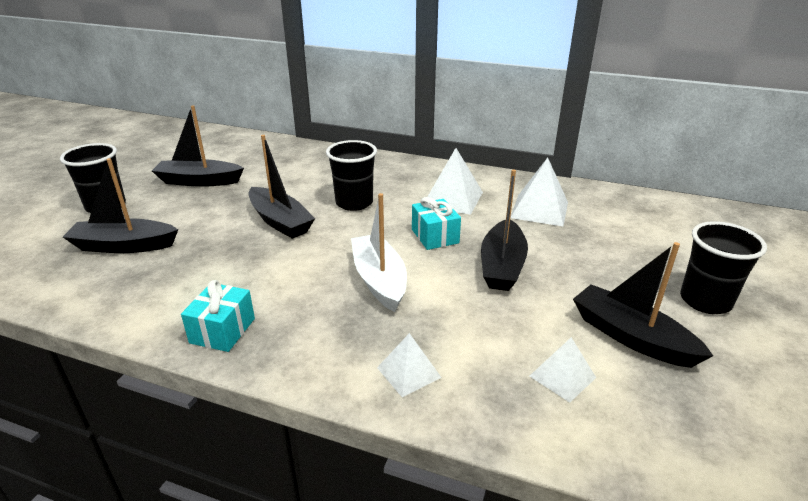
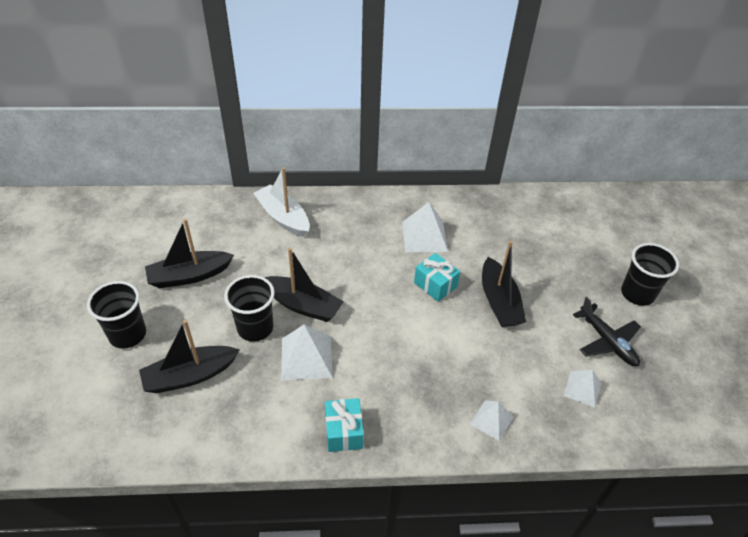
camera: 25 degrees left, 15 degrees up
(354, 203) = (349, 264): black cup -> black cup (255, 328)
(379, 280) = (422, 344): white boat -> white boat (283, 217)
(539, 210) = (495, 231): white pyramid -> white pyramid (306, 357)
(631, 337) = (607, 341): black boat -> black plane

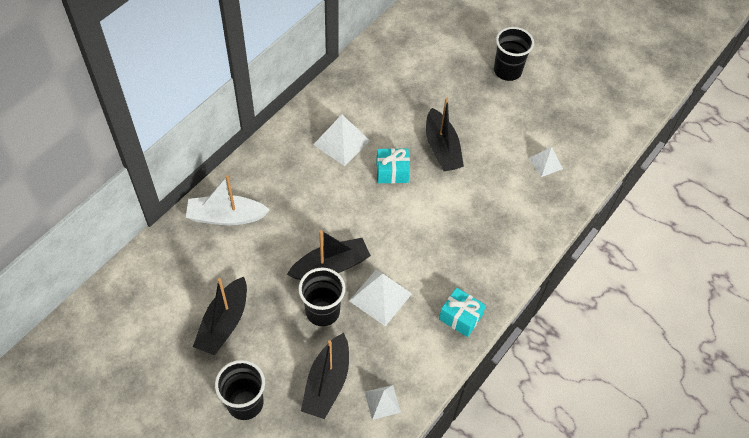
camera: 50 degrees left, 10 degrees up
(491, 420) = (524, 229): white pyramid -> white pyramid (382, 402)
(499, 301) = (442, 148): black boat -> black boat turned 45 degrees clockwise
(607, 341) = (525, 119): black plane -> none

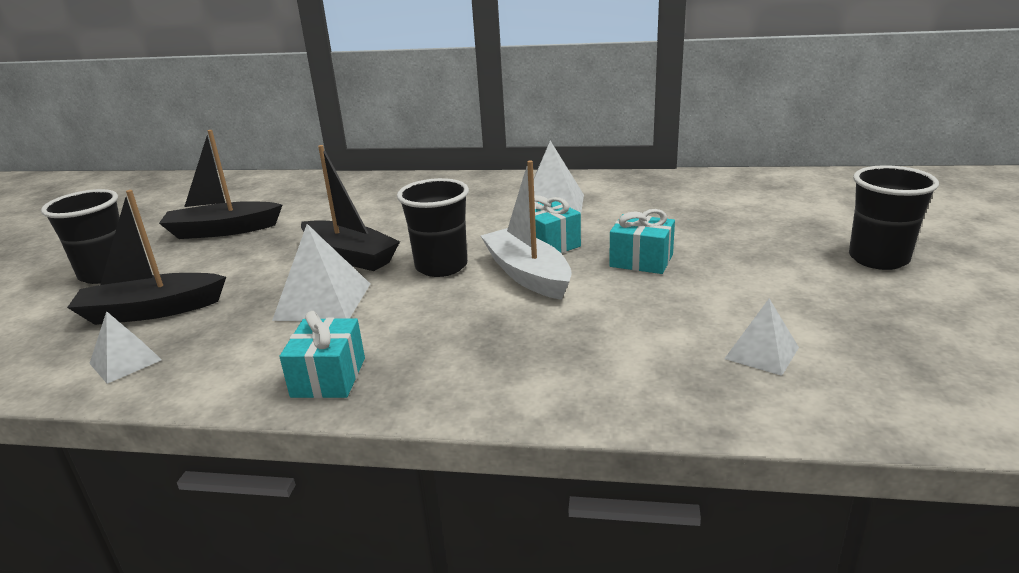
camera: 65 degrees right, 30 degrees down
(226, 216) = (372, 190): white boat -> white boat (527, 274)
(322, 311) = (272, 273): black cup -> black cup (441, 266)
(442, 148) = (641, 260): black boat -> turquoise gift

